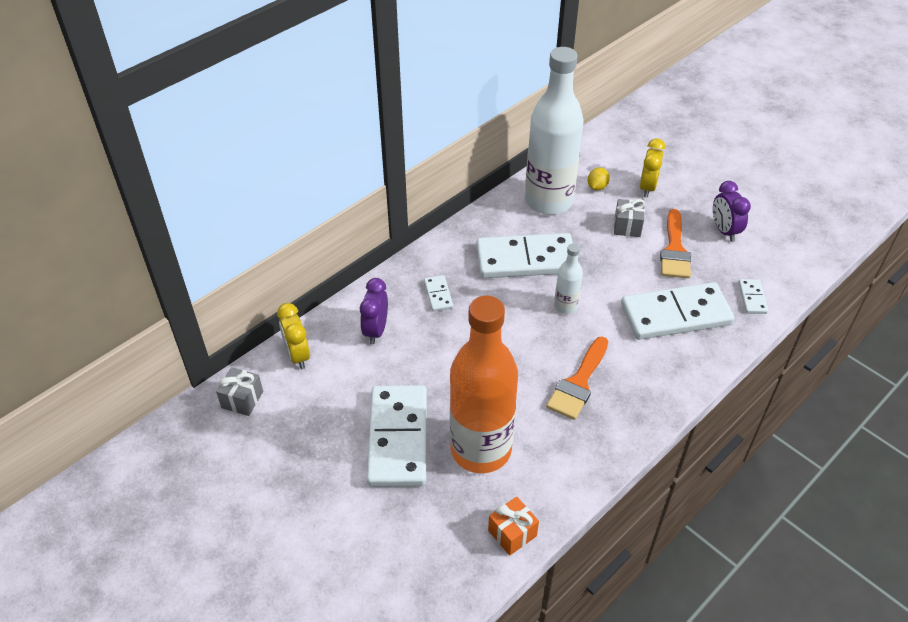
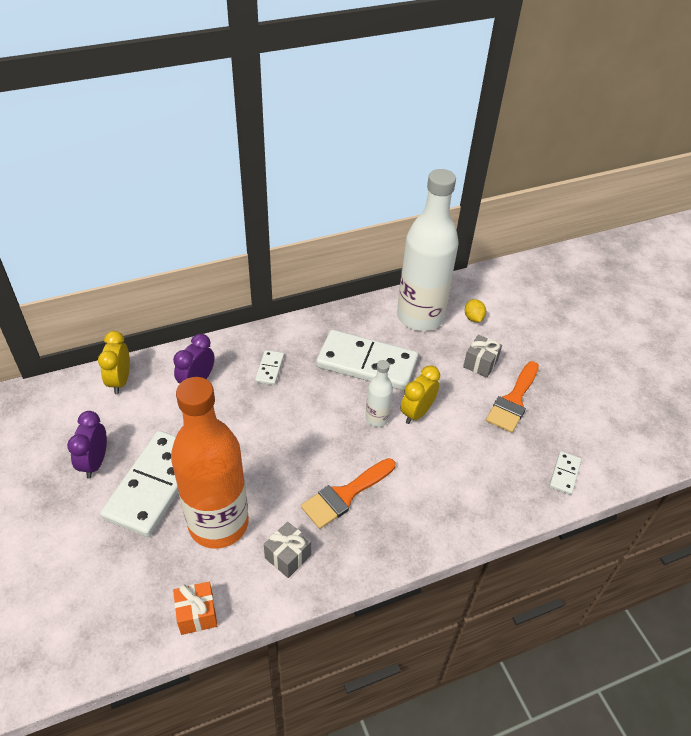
camera: 20 degrees right, 0 degrees up
(242, 399) = (52, 403): grey gift -> grey gift (288, 556)
(597, 187) = (473, 318): yellow lemon -> yellow lemon turned 60 degrees counterclockwise
(647, 187) = (521, 333): yellow clock -> yellow clock (417, 413)
(675, 315) = (477, 463): white domino -> none
(724, 231) = (574, 399): purple clock -> purple clock (95, 462)

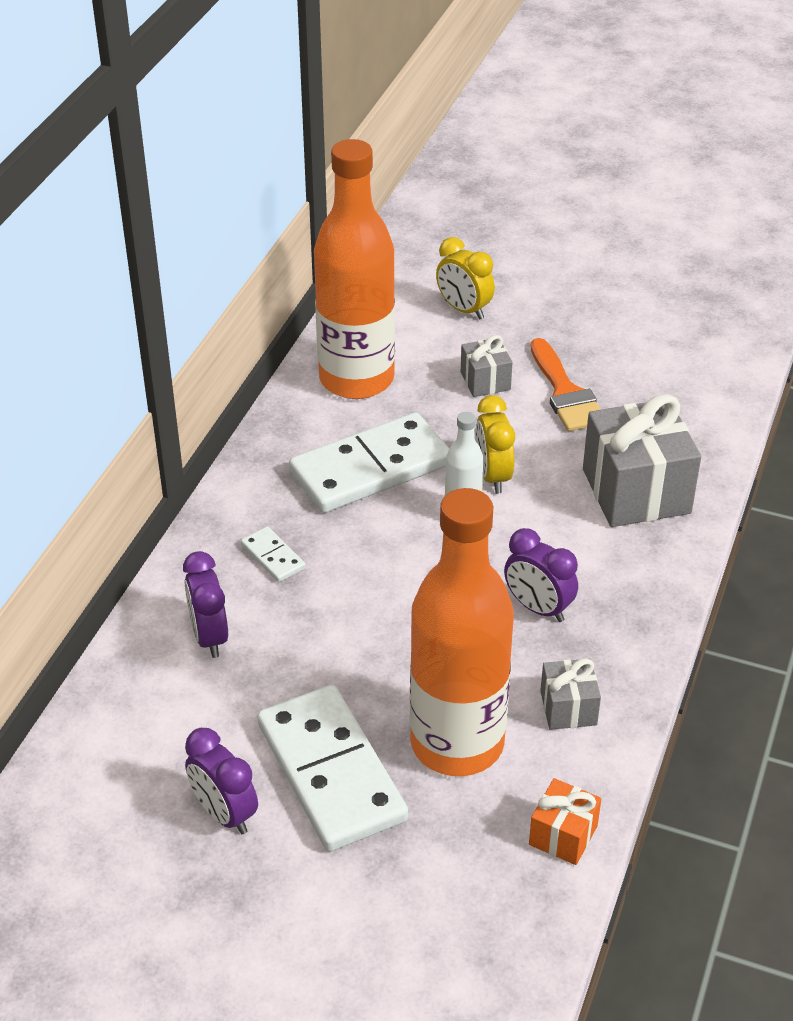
camera: 45 degrees left, 5 degrees down
(120, 381) = (110, 713): yellow clock -> yellow clock (464, 309)
(345, 495) = (538, 608): orange brush -> purple clock
(420, 317) = (356, 379): white bottle -> orange bottle
(473, 318) = (413, 340): yellow lemon -> none
(478, 480) = (636, 491): none -> grey gift
(564, 474) = (698, 423): white domino -> none

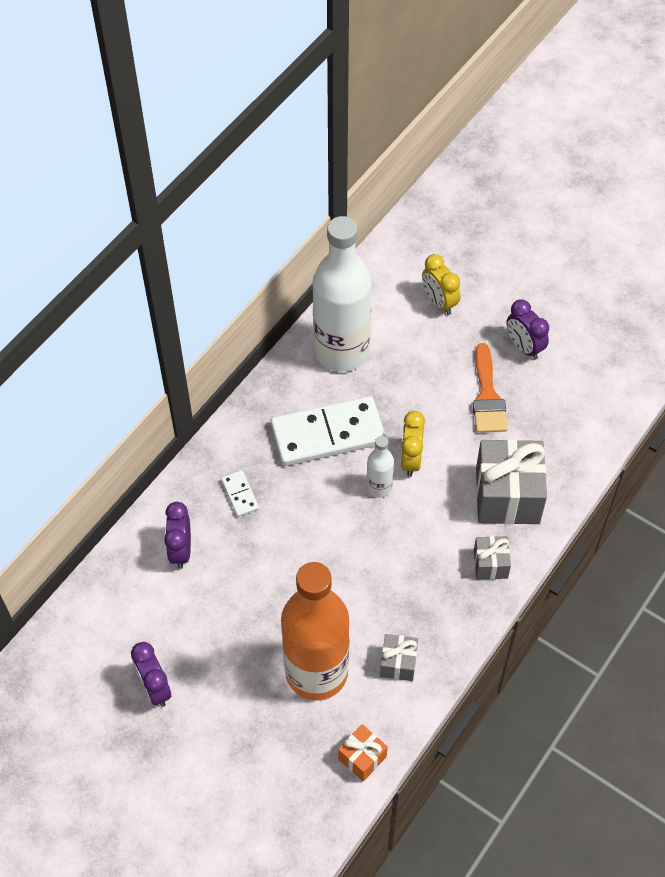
camera: 15 degrees right, 15 degrees up
(331, 772) = (230, 674): white domino -> none
(356, 379) = (341, 351): orange bottle -> white bottle
(485, 381) = (433, 373): grey gift -> grey gift (490, 564)
(538, 608) = (405, 579): purple clock -> purple clock (524, 347)

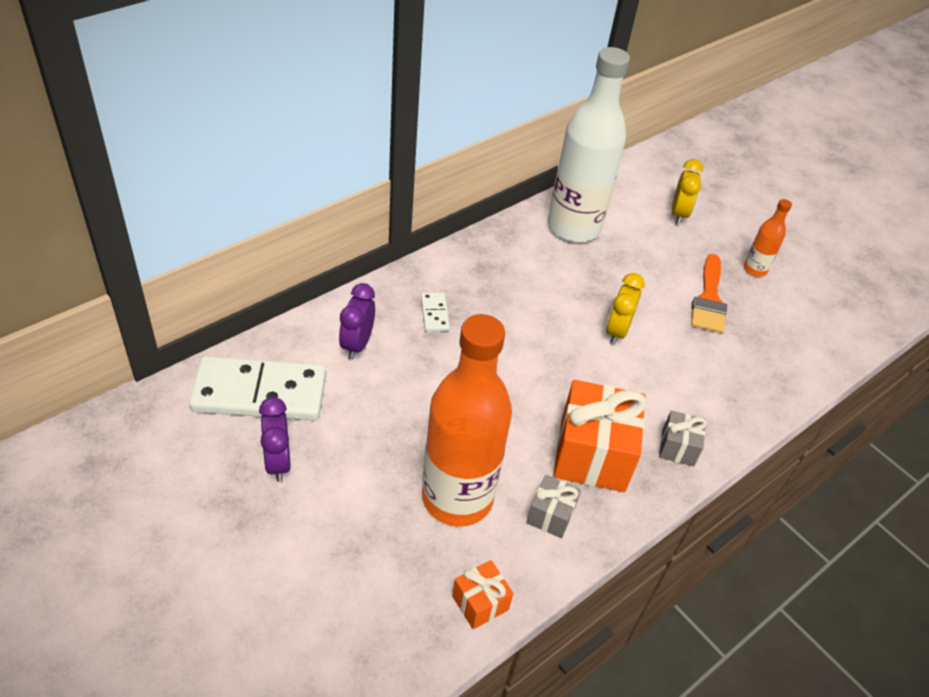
camera: 10 degrees right, 10 degrees down
(328, 434) = (539, 288): white domino -> white domino (259, 393)
(379, 487) = (578, 346): white bottle -> none
(419, 595) = (592, 454): none -> orange gift
(439, 302) = (679, 214): yellow clock -> yellow clock turned 150 degrees counterclockwise
(507, 496) = (710, 389): grey gift -> none
(524, 347) = (755, 269): purple clock -> orange bottle

